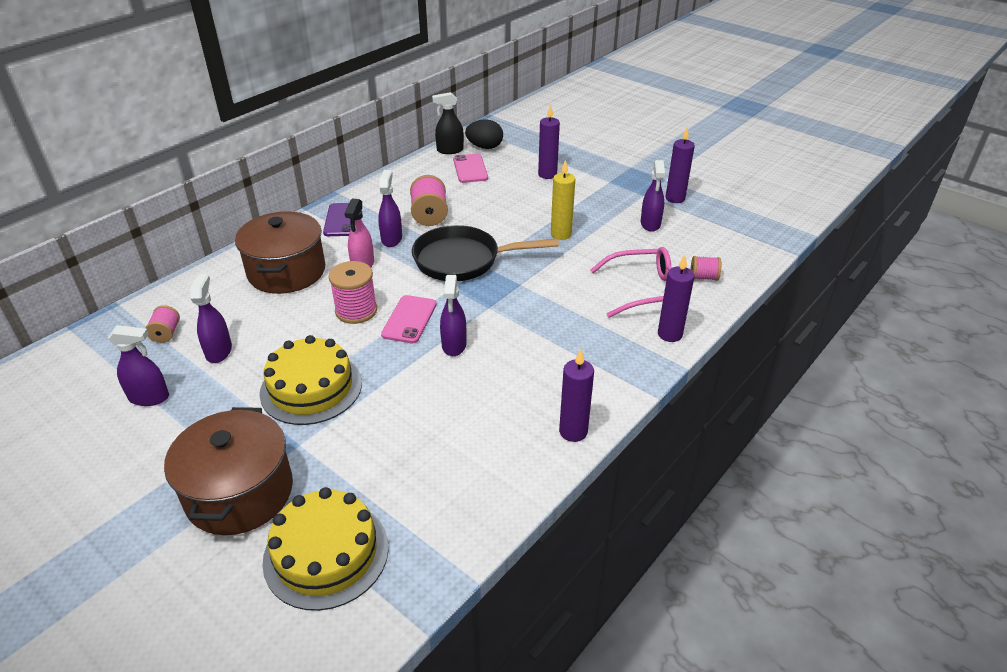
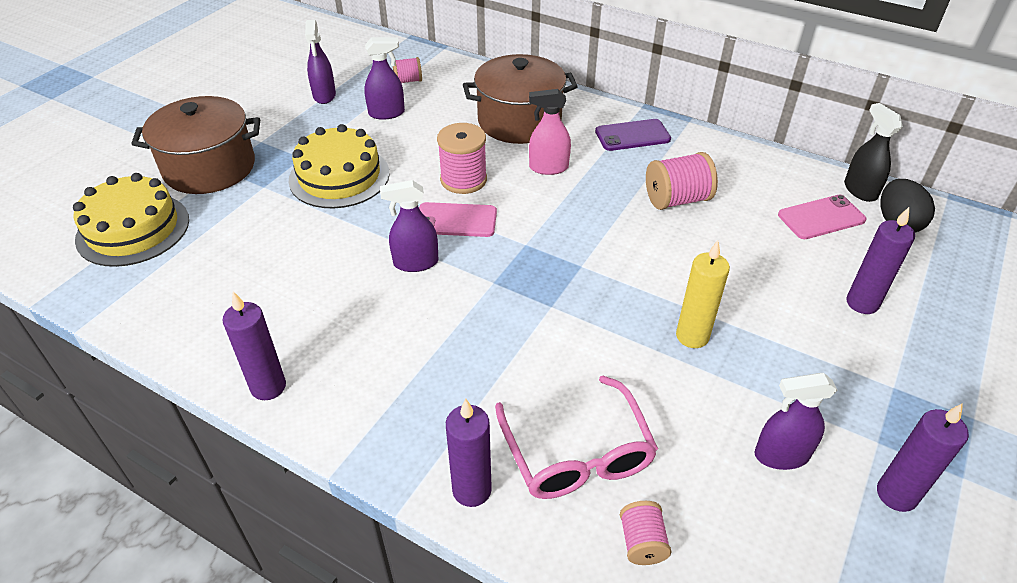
camera: 80 degrees right, 5 degrees up
(391, 239) = (610, 179): purple spray bottle -> none
(463, 260) = (586, 244): black pan -> none

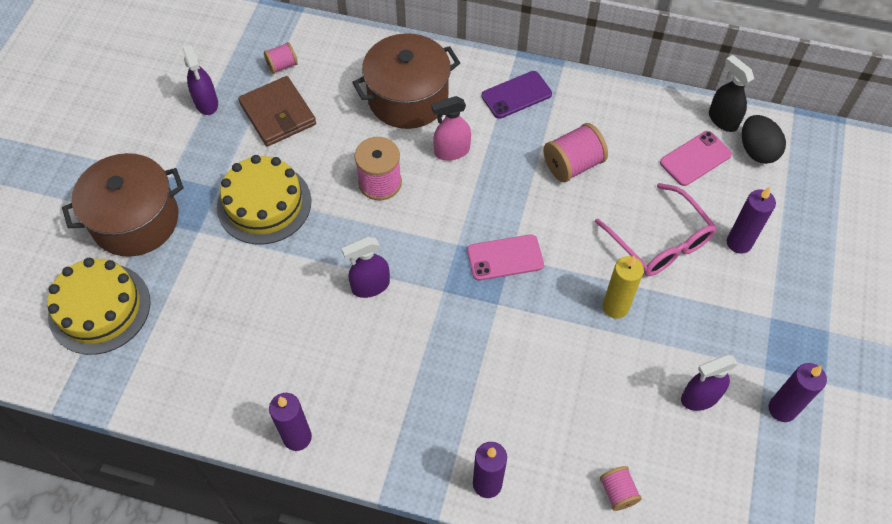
camera: 15 degrees left, 15 degrees up
(387, 113) = (278, 114): purple spray bottle -> brown wallet
(456, 220) = (389, 231): pink phone -> pink phone (505, 258)
(576, 452) = (554, 433): pink glasses -> pink glasses (659, 241)

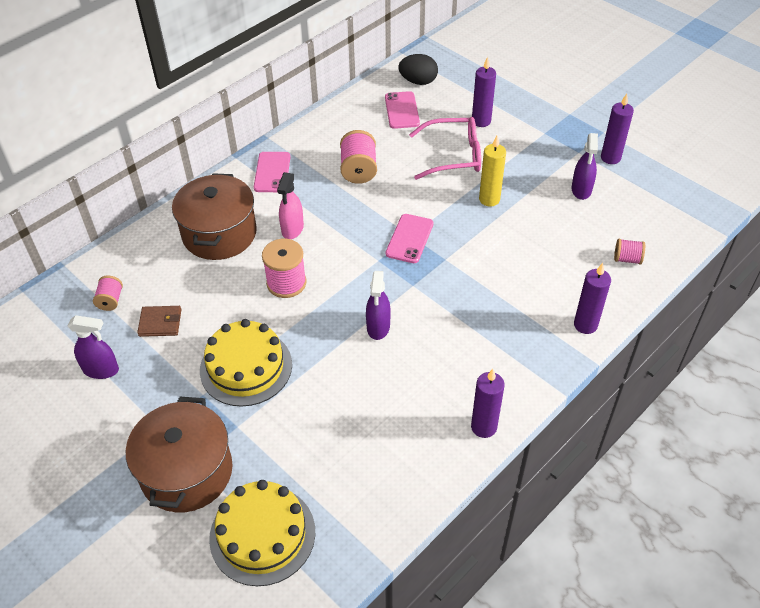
camera: 60 degrees left, 10 degrees down
(278, 114) = (160, 323): brown wallet -> brown wallet, size x0.61
(516, 95) = (272, 172): purple phone -> pink phone
(722, 120) = (381, 84): black spray bottle -> none

